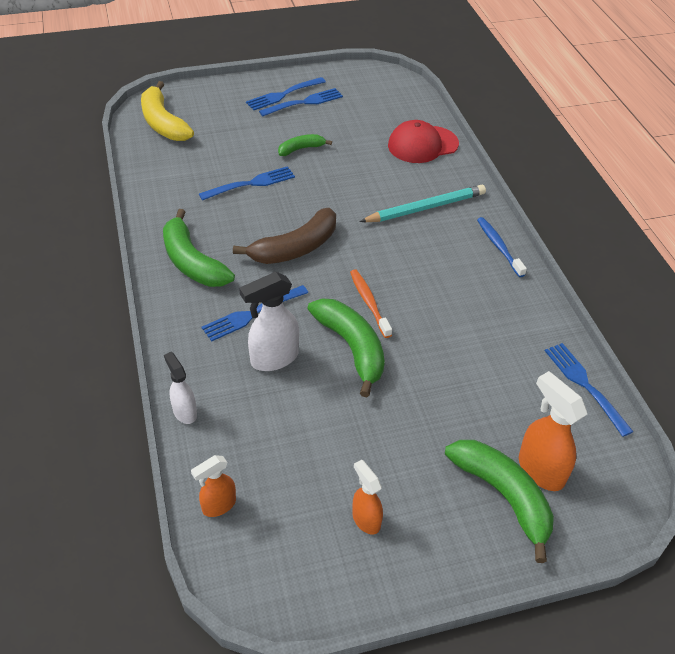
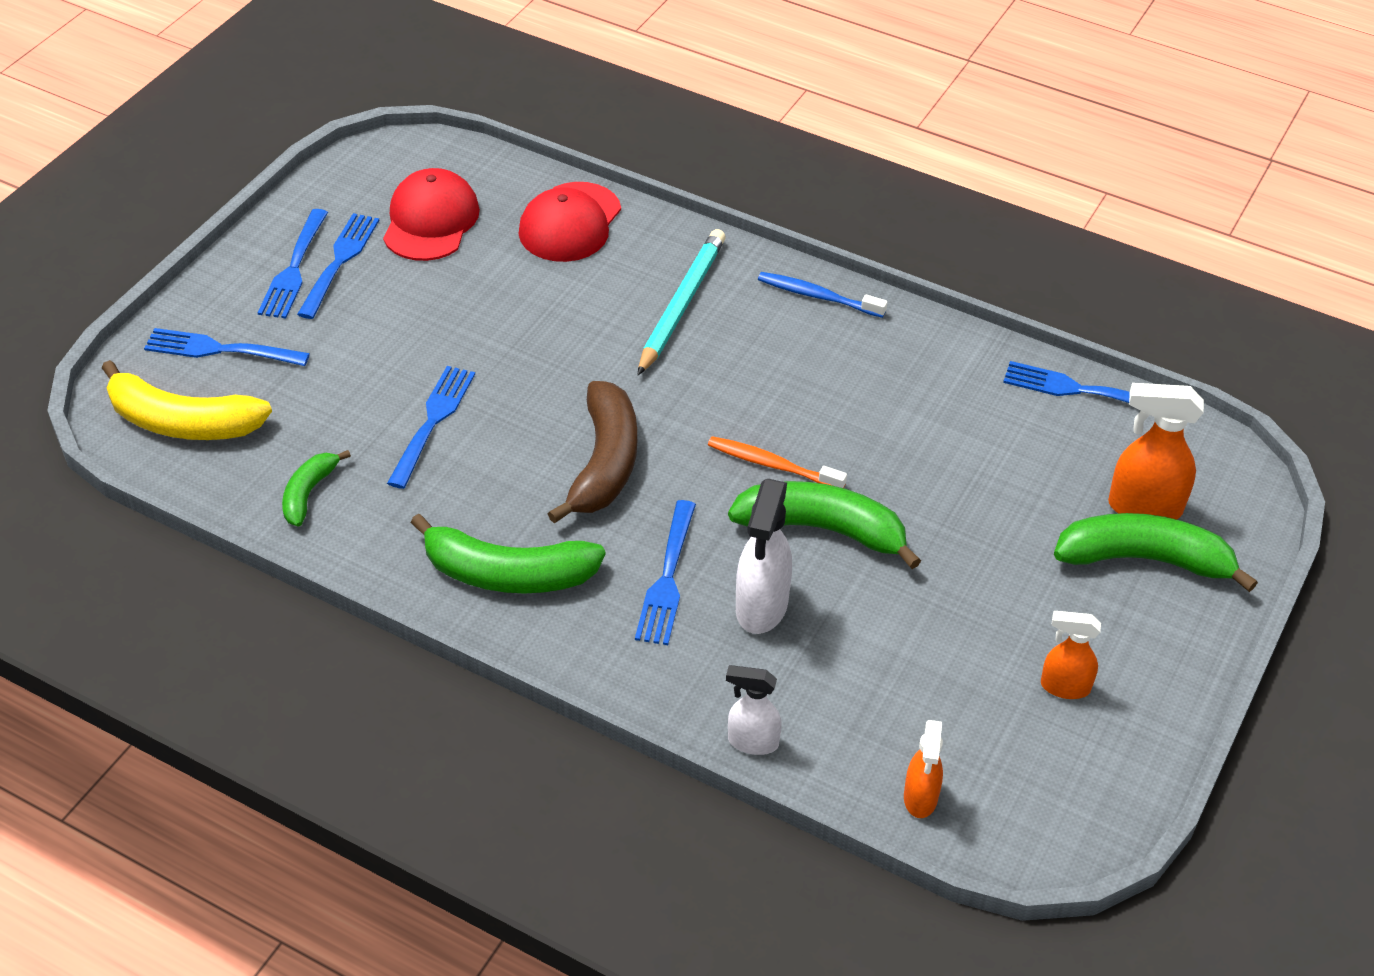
camera: 45 degrees left, 0 degrees up
(214, 106) = (221, 349): none -> blue fork
(301, 149) = (429, 330): green banana -> green banana (309, 493)
(363, 109) = (431, 221): none -> red cap

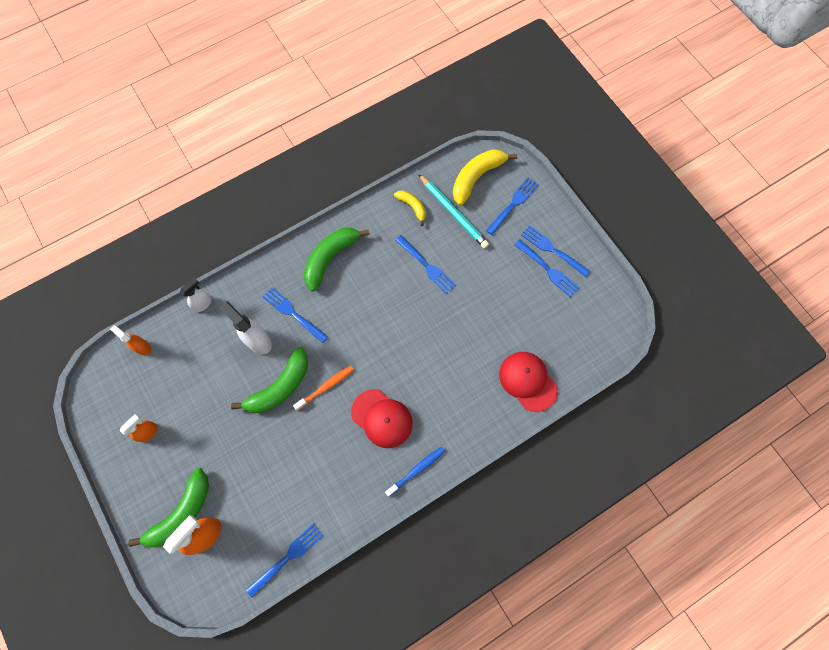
camera: 120 degrees right, 25 degrees up
(309, 493) = (412, 207): green banana -> yellow banana
(431, 221) = (559, 319): red cap -> red cap (382, 418)
(604, 463) = (366, 320): brown banana -> none
(681, 304) = (444, 402): turquoise pencil -> turquoise pencil (453, 213)

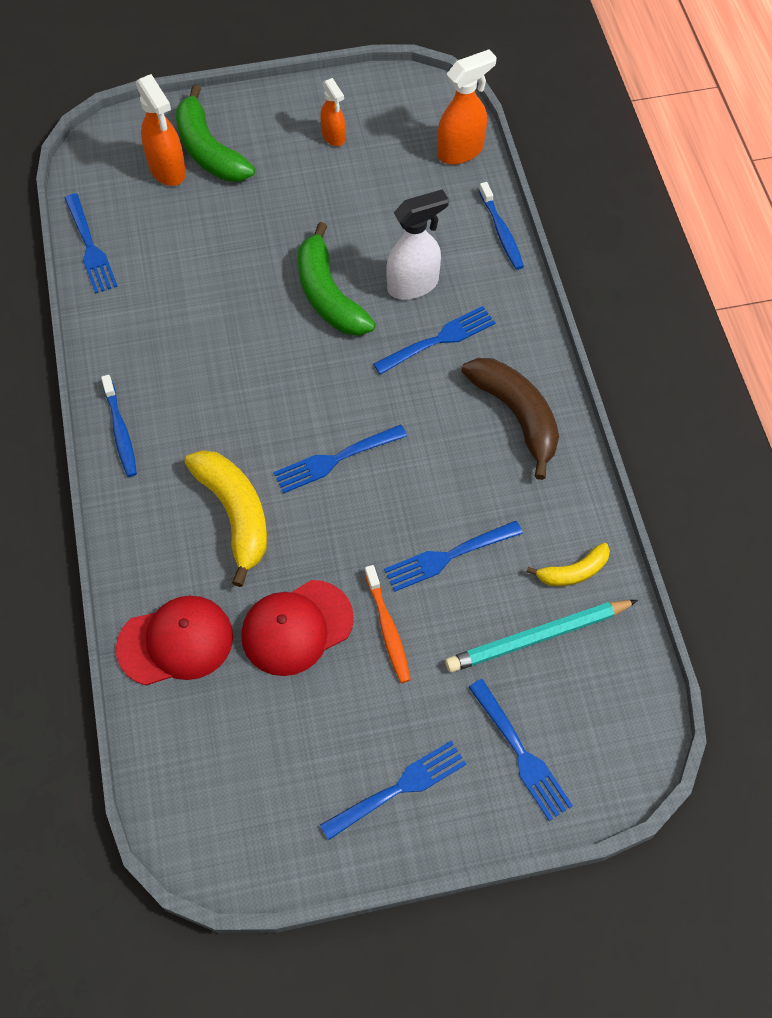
camera: 110 degrees right, 10 degrees down
(142, 347) = (461, 151): orange spray bottle -> orange spray bottle, size x1.60
(203, 303) = (501, 232): white spray bottle -> blue toothbrush
(326, 387) = (302, 351): orange toothbrush -> orange toothbrush (388, 629)
(330, 258) = (517, 416): green banana -> brown banana
(382, 418) = (219, 410): red cap -> red cap (296, 627)
(476, 177) = (601, 707): yellow banana -> yellow banana (235, 515)
(547, 269) = (362, 762): blue fork -> blue fork (336, 459)

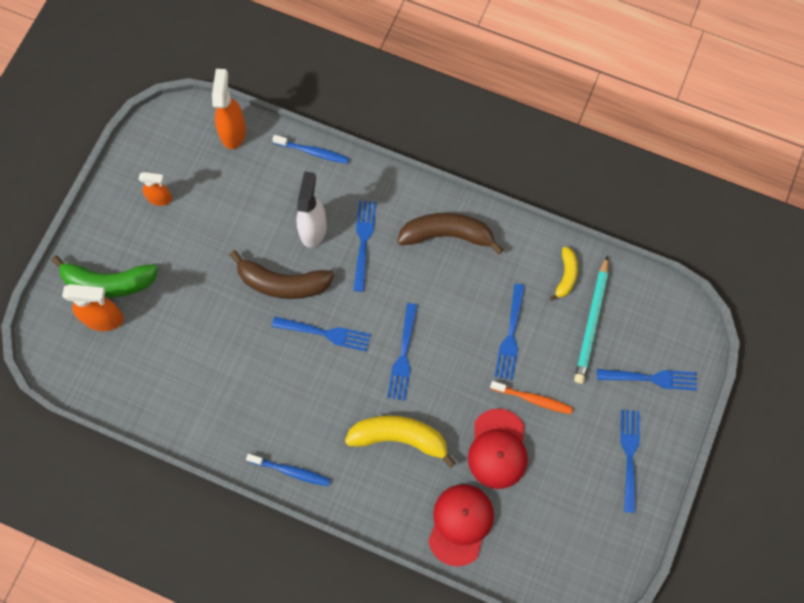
camera: 55 degrees left, 10 degrees up
(89, 247) = (129, 406): blue fork -> blue fork (324, 333)
(328, 295) = (282, 283): green banana -> brown banana

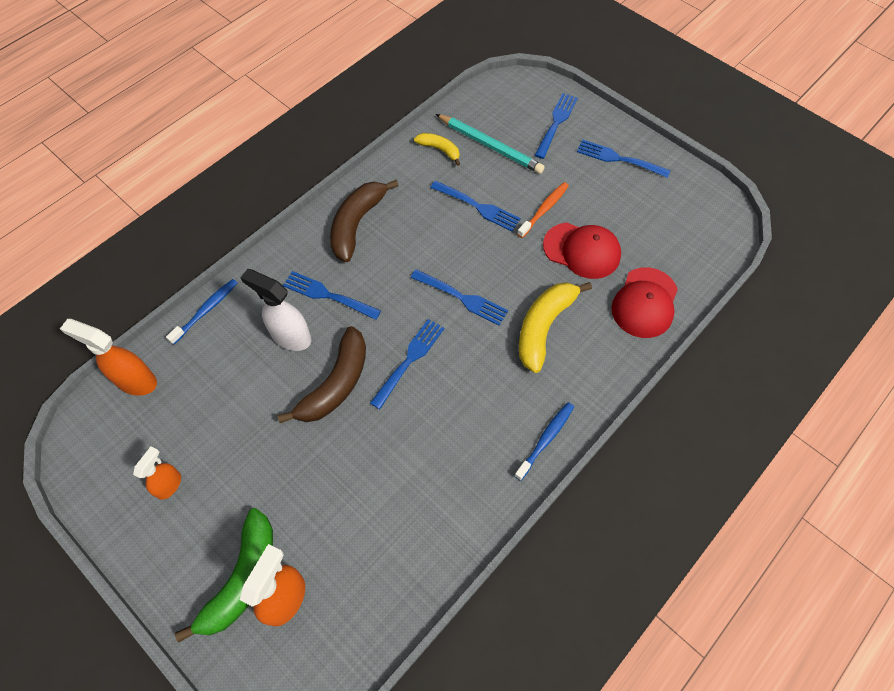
camera: 70 degrees left, 10 degrees down
(460, 524) = (645, 303): red cap -> red cap turned 105 degrees counterclockwise

